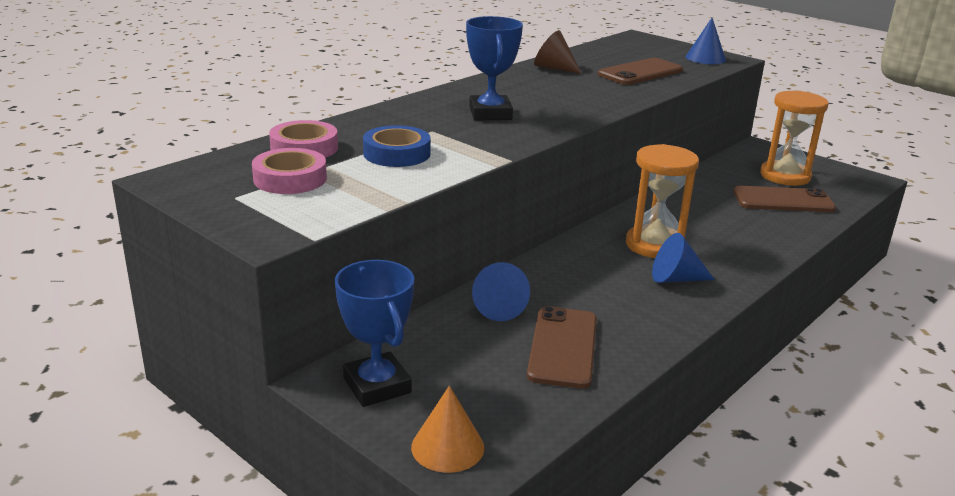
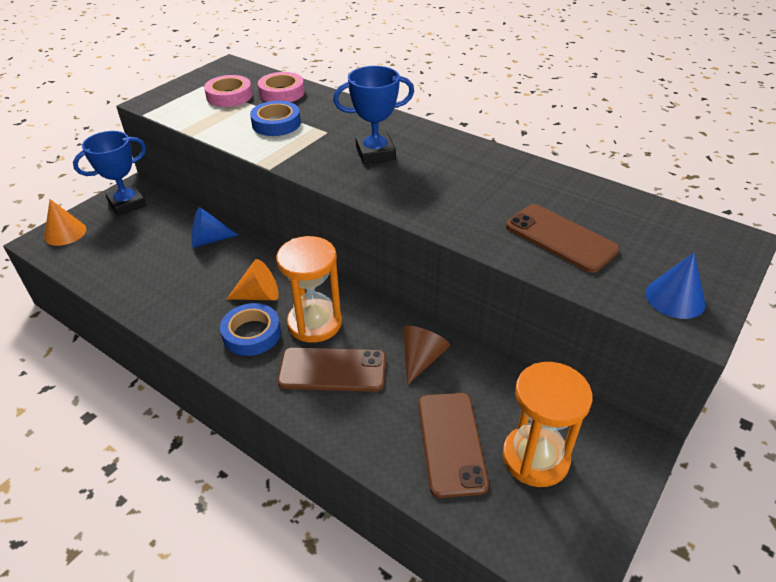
camera: 85 degrees right, 15 degrees up
(554, 68) = (537, 180): brown cone -> brown cone (421, 359)
(563, 347) = (155, 271): brown phone -> brown phone (332, 370)
(612, 274) = (259, 295): none -> orange cone
(675, 279) = (252, 334): blue cone -> blue tape

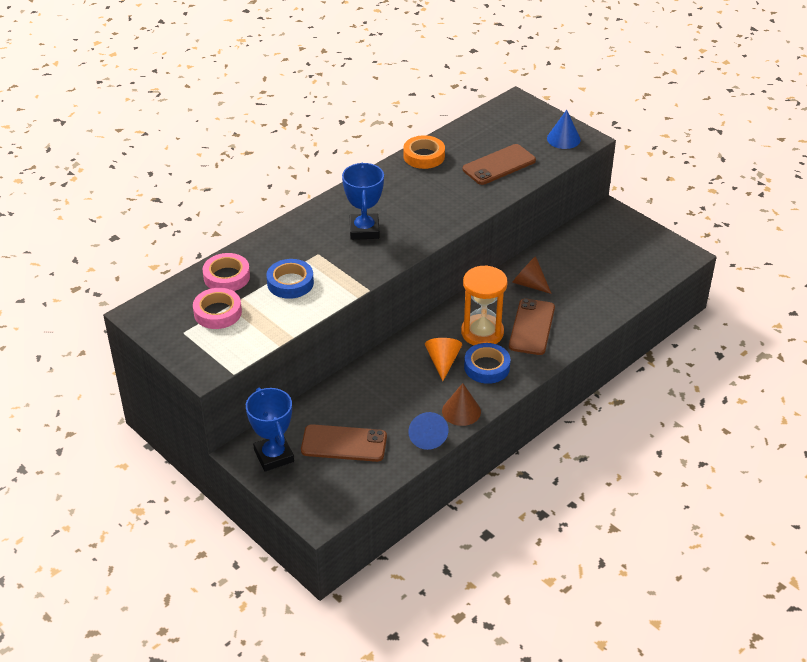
camera: 80 degrees left, 0 degrees up
(65, 233) = (311, 500): orange cone -> none
(175, 320) = (461, 411): none -> brown cone
(209, 240) = (357, 393): blue cone -> blue cone (427, 436)
(451, 443) = (600, 282): brown phone -> brown phone (344, 443)
(535, 458) = (614, 251): orange hourglass -> none
(542, 176) = (424, 156): none -> orange tape

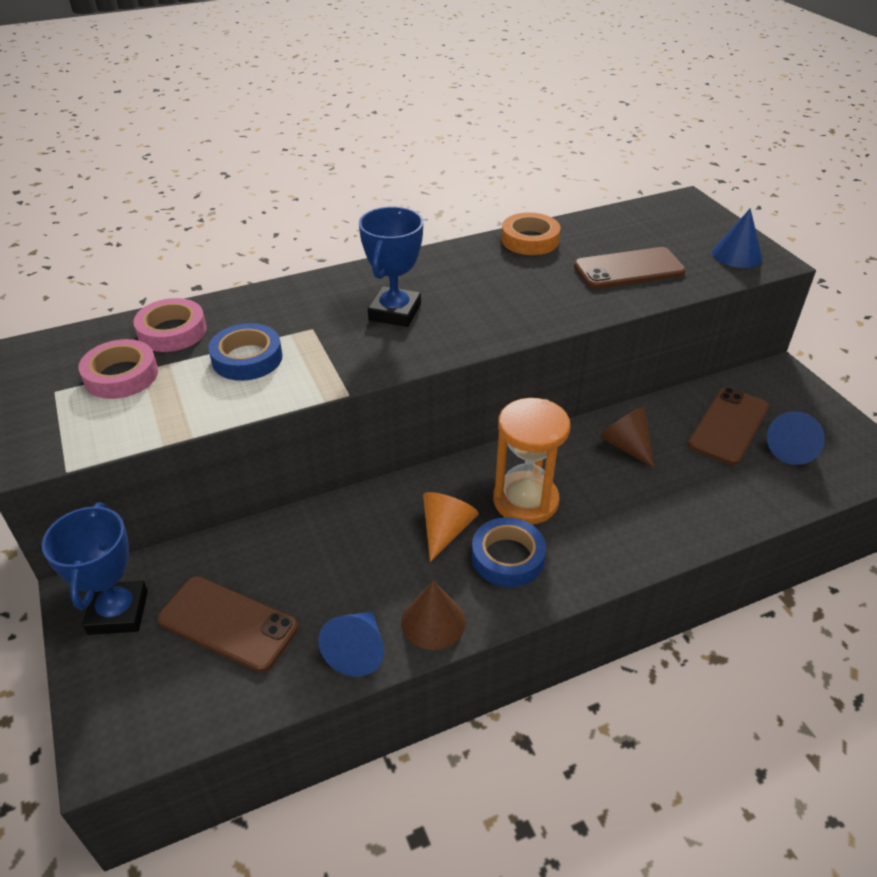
camera: 20 degrees right, 0 degrees up
(531, 327) = (604, 511): brown phone -> brown phone (728, 426)
(629, 261) = (792, 449): none -> blue cone

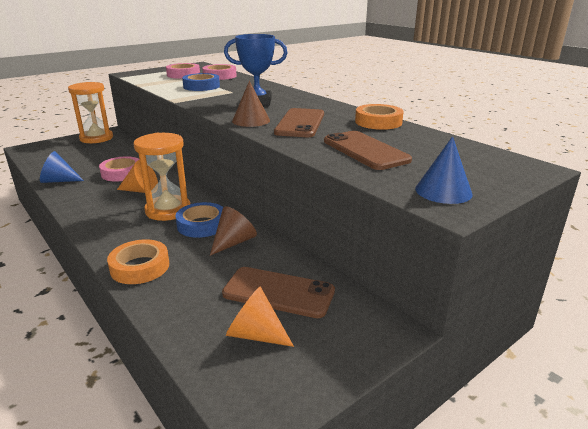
camera: 75 degrees right, 15 degrees down
(118, 612) = (96, 138): blue trophy -> orange hourglass
(228, 623) = (85, 155): brown phone -> brown phone (300, 123)
(357, 558) = (122, 173): none -> pink tape
(433, 621) = (72, 195): brown cone -> brown cone (251, 120)
(507, 557) = (117, 209): blue tape -> blue tape (202, 225)
(674, 529) = (140, 267): none -> orange tape
(792, 449) = (255, 334): blue cone -> orange cone

